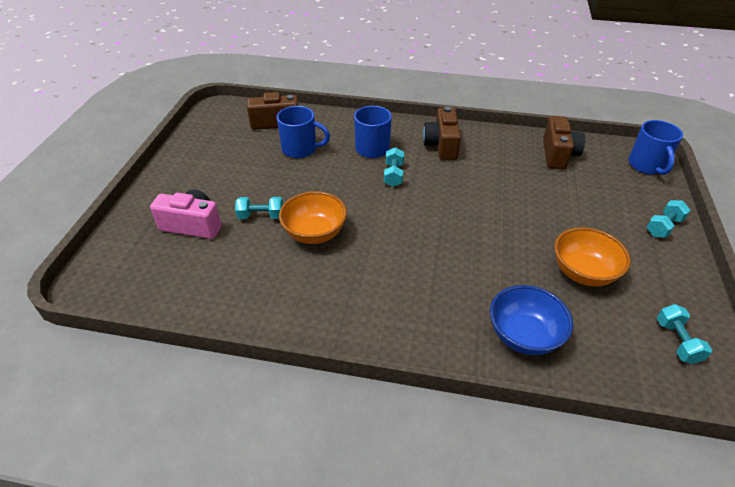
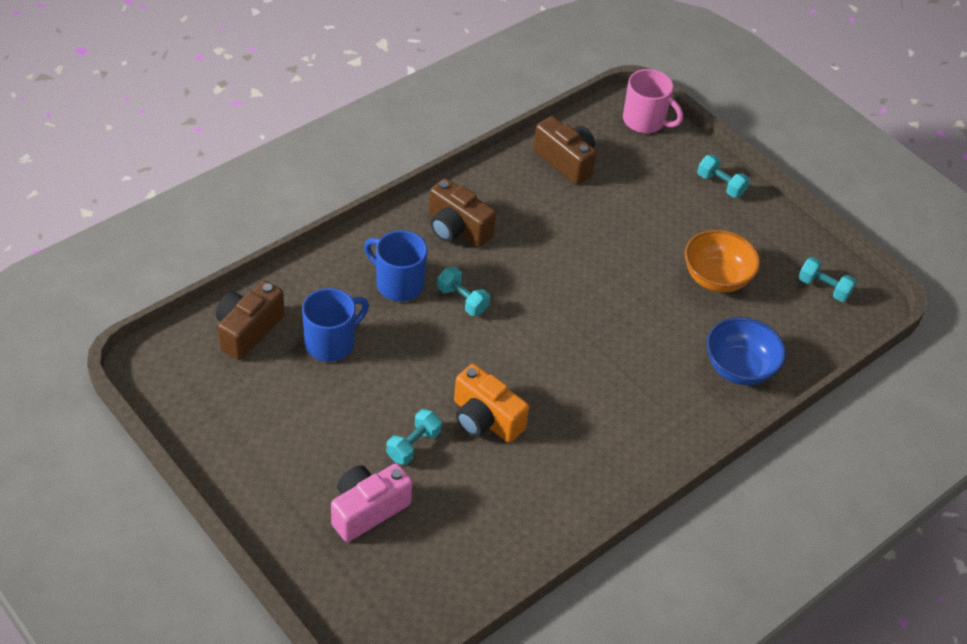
camera: 55 degrees left, 5 degrees up
(315, 233) = (485, 419): orange bowl -> orange camera
(647, 165) = (645, 121): blue mug -> pink mug
(663, 227) = (720, 185): turquoise dumbbell -> turquoise dumbbell turned 45 degrees counterclockwise

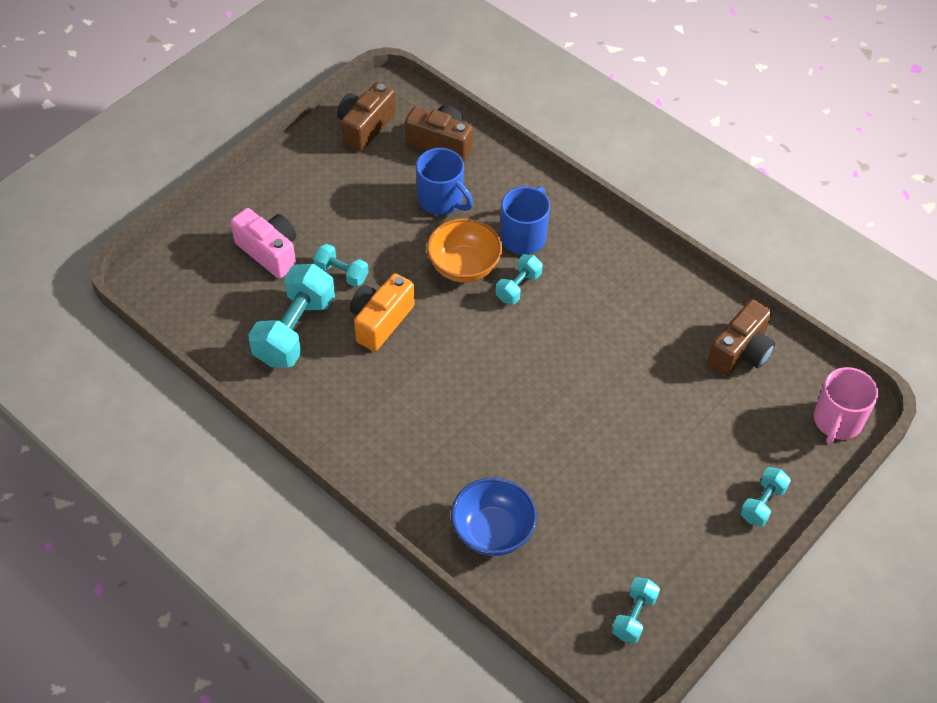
camera: 85 degrees right, 5 degrees up
(457, 229) = (609, 271): brown camera -> brown camera (365, 127)
(484, 497) = (295, 330): none -> turquoise dumbbell
(716, 278) = (614, 504): orange bowl -> orange bowl (464, 266)

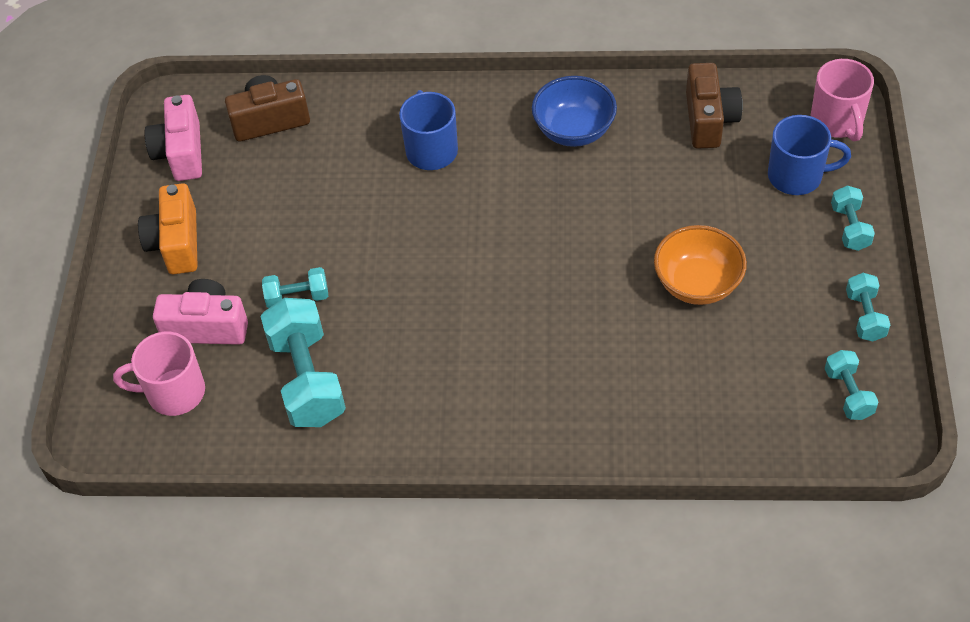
camera: 35 degrees left, 0 degrees up
(210, 279) = (174, 392): none -> pink mug
(365, 127) = (181, 153): brown camera -> pink camera
(380, 321) = (379, 313): orange camera -> orange camera (176, 243)
(441, 200) = (323, 169): blue mug -> blue mug (797, 176)
(464, 266) = (405, 212): orange bowl -> orange bowl (697, 284)
(492, 531) = (666, 416): blue bowl -> blue bowl (574, 130)
(518, 287) = (471, 196): turquoise dumbbell -> turquoise dumbbell (865, 316)

